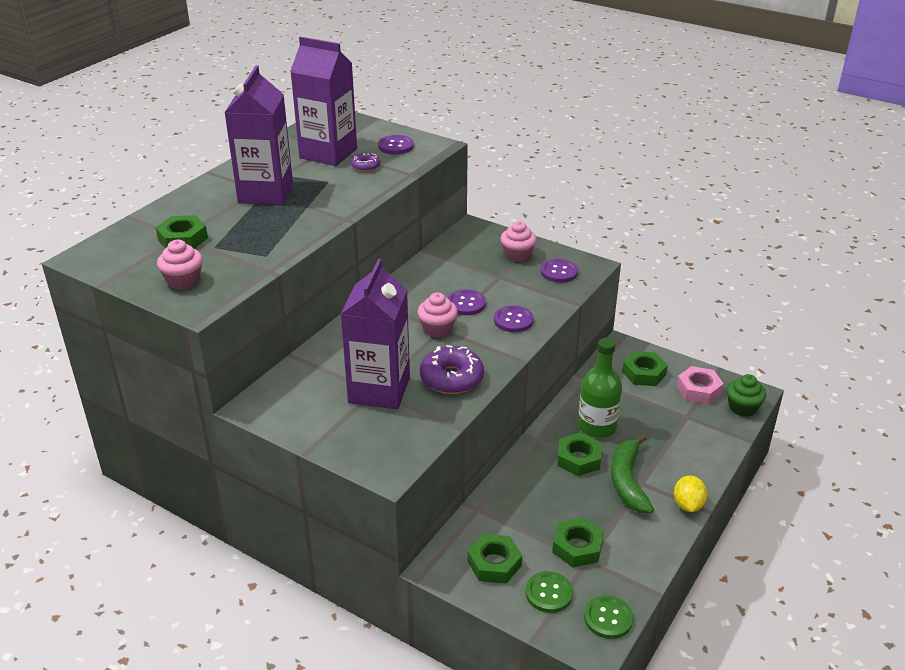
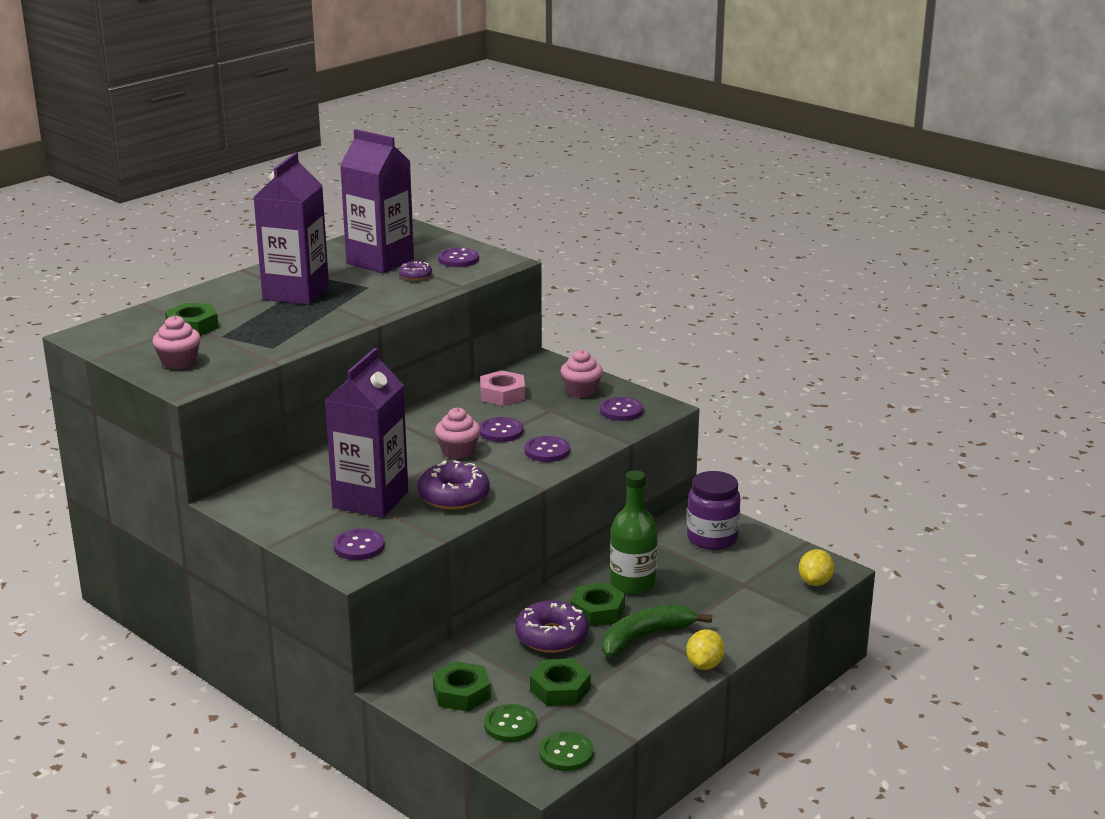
camera: 10 degrees right, 10 degrees down
(387, 445) = (359, 546): none -> purple button
(550, 491) = (551, 636): none -> purple donut
(627, 481) = (644, 637): green banana -> green banana turned 45 degrees clockwise
(644, 373) = (712, 538): green nut -> purple jar
(698, 389) = (770, 560): pink nut -> pink nut (502, 394)
(742, 407) = (815, 582): green cupcake -> yellow lemon

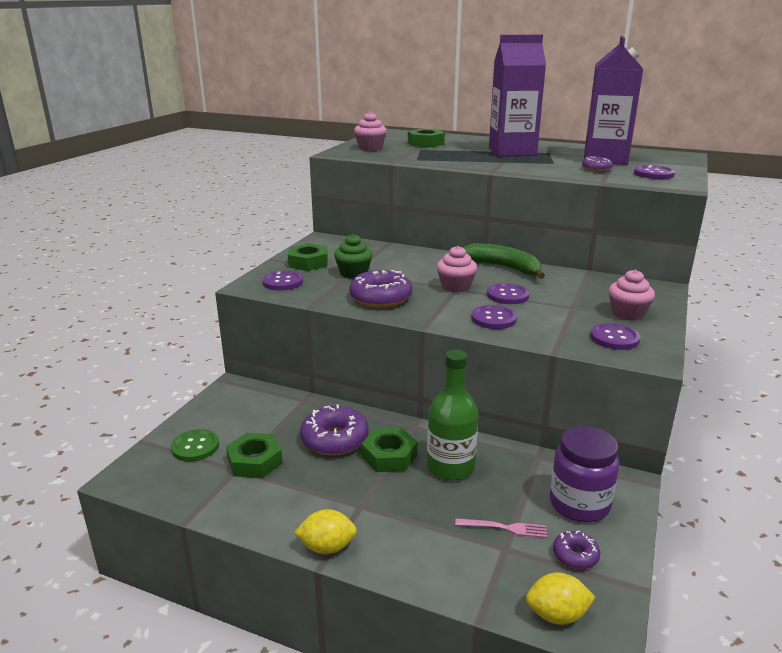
camera: 70 degrees right, 0 degrees up
(370, 499) = (353, 273): purple carton -> green cupcake
(461, 693) = (235, 414): green nut -> green nut (308, 262)
(502, 394) = (574, 284): pink nut -> none
(566, 753) = (157, 485): green button -> none
(644, 637) = (360, 494): green banana -> green banana (503, 267)
(722, 578) = (505, 528): none -> pink fork
(764, 558) = (575, 555): none -> purple donut

